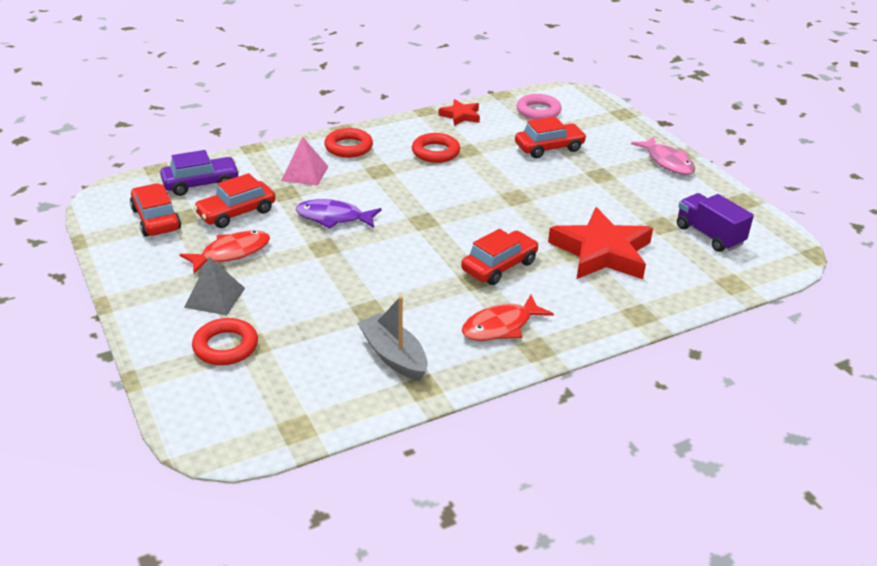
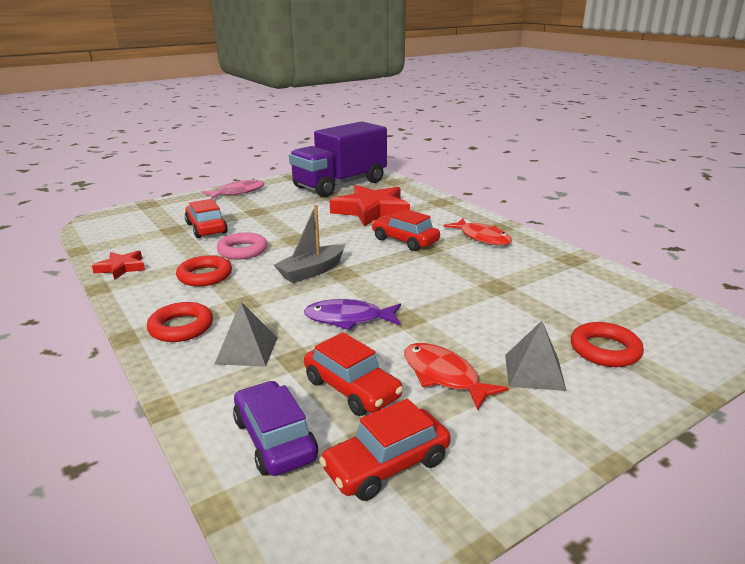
camera: 95 degrees left, 10 degrees down
(305, 173) = (246, 350): pink pyramid -> grey pyramid
(334, 218) = (348, 319): purple fish -> purple fish turned 90 degrees clockwise
(394, 356) = (547, 271): grey boat -> grey boat (312, 271)
(538, 111) = (128, 234): pink ring -> pink ring (242, 250)
(709, 235) = (340, 184): purple truck -> purple truck, size x1.96

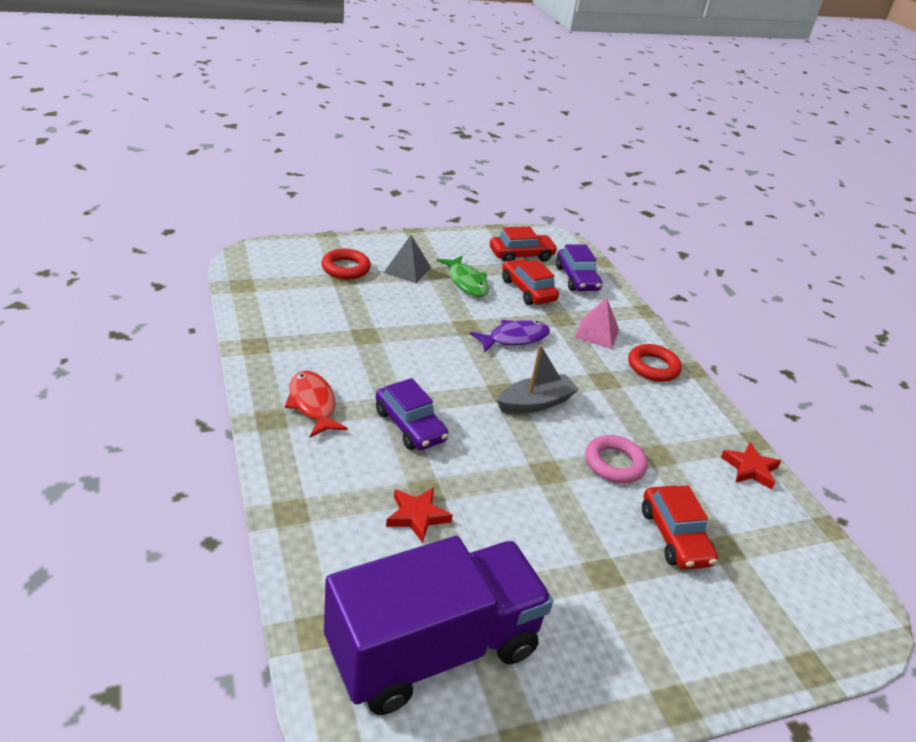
camera: 170 degrees left, 10 degrees up
(205, 276) = (649, 428): red ring -> none
(238, 192) = (647, 675): pink fish -> none
(246, 350) = (597, 333): grey pyramid -> pink pyramid
(348, 319) = (514, 338): purple fish -> purple fish turned 45 degrees counterclockwise
(371, 210) = (417, 516): red star -> red star, size x0.50
(405, 241) = (410, 426): red car -> purple car
(444, 376) = (466, 282): red fish -> green fish

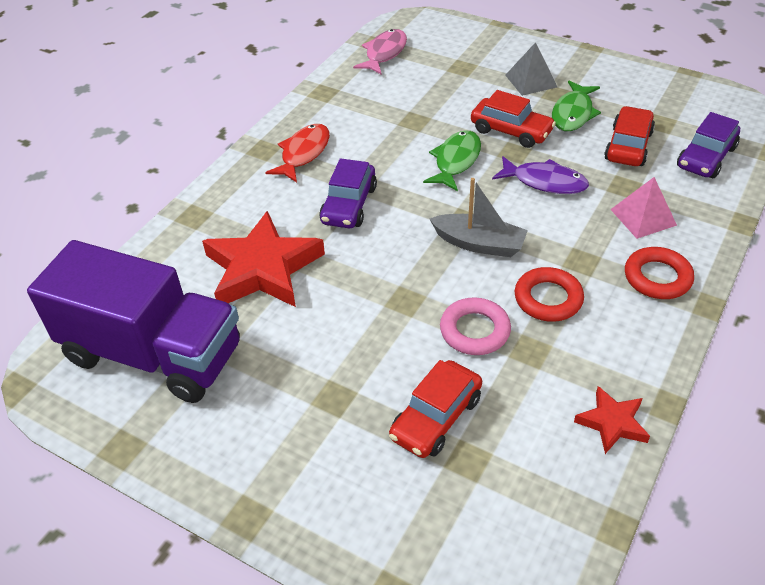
camera: 55 degrees right, 10 degrees up
(263, 291) = (384, 53): none -> pink fish
(346, 268) = (476, 59): red ring -> red ring (548, 299)
(417, 516) = (262, 268): red star -> red star, size x1.99
(439, 352) = (456, 161): none -> green fish
(521, 255) = (674, 110): red car -> red car (511, 131)

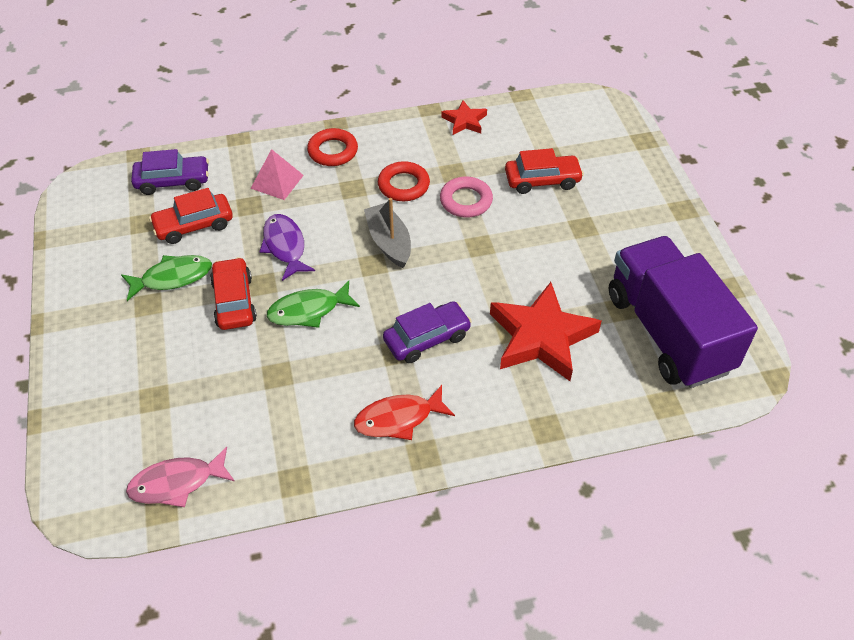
camera: 135 degrees left, 5 degrees up
(531, 81) = (139, 332): grey pyramid -> none

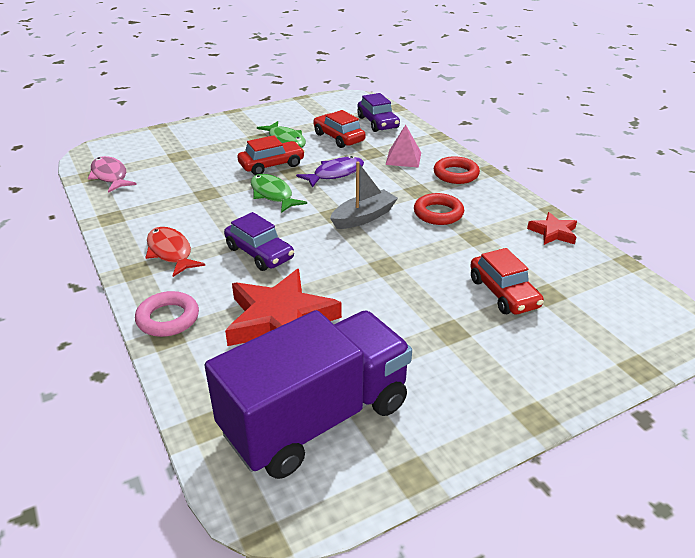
camera: 75 degrees right, 15 degrees down
(466, 201) = (440, 249): pink ring -> pink ring (168, 318)

